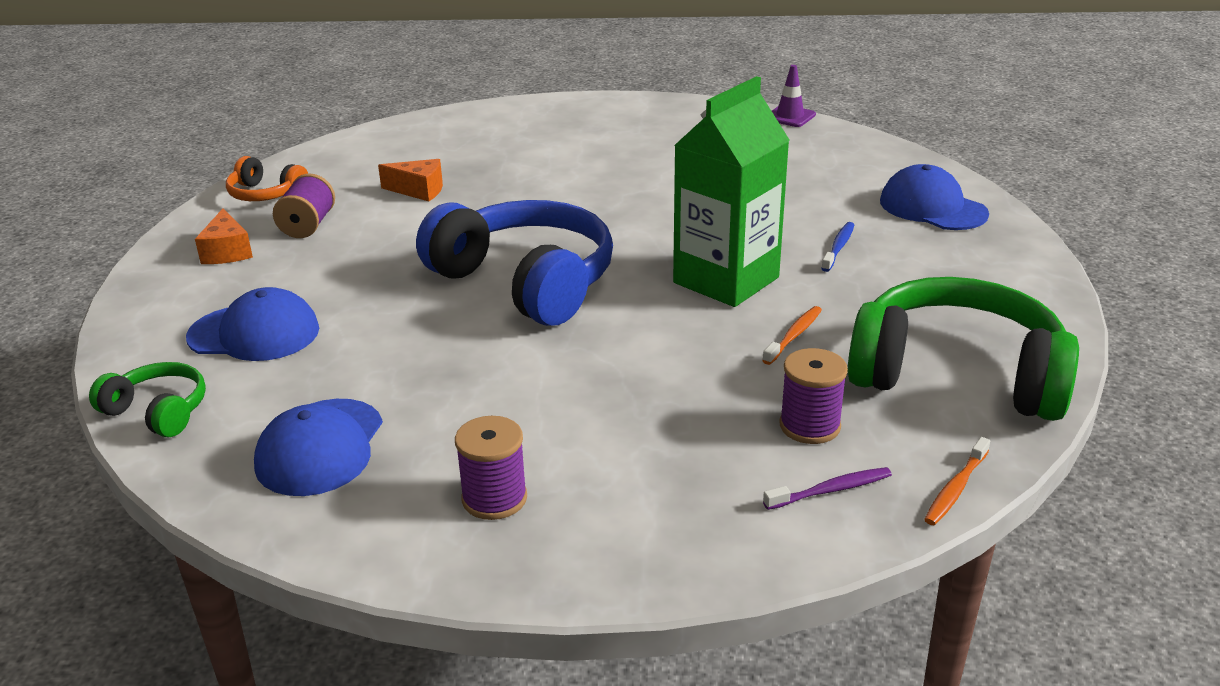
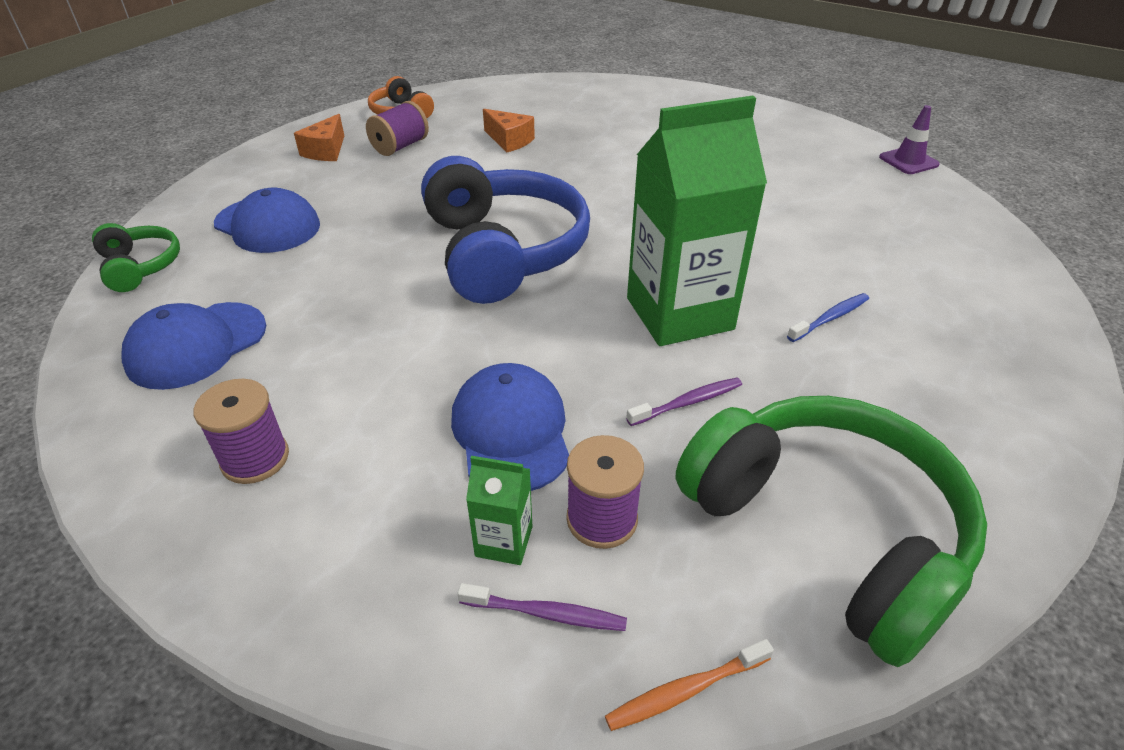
camera: 30 degrees right, 10 degrees up
(757, 465) = (504, 541): none -> green carton
(793, 336) = (687, 402): orange toothbrush -> purple toothbrush
(932, 207) = (982, 308): blue cap -> blue cap (511, 431)

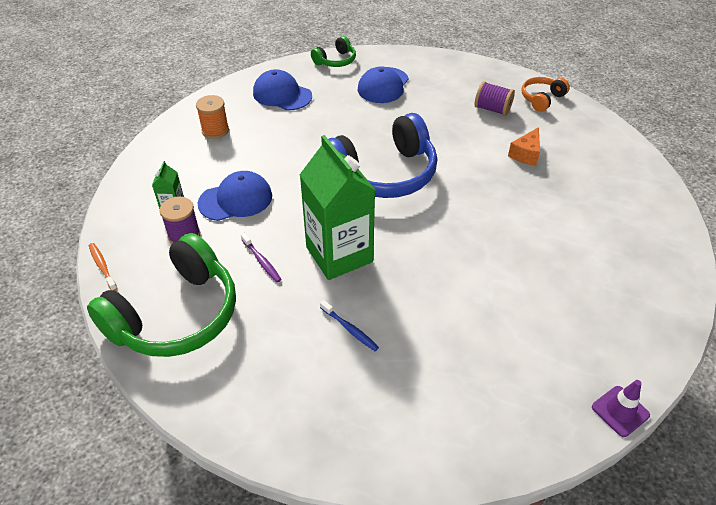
camera: 80 degrees right, 5 degrees up
(255, 459) = (215, 130): purple spool -> orange spool
(326, 151) = (472, 83): orange cheese -> none
(546, 613) = (138, 224): purple toothbrush -> none

